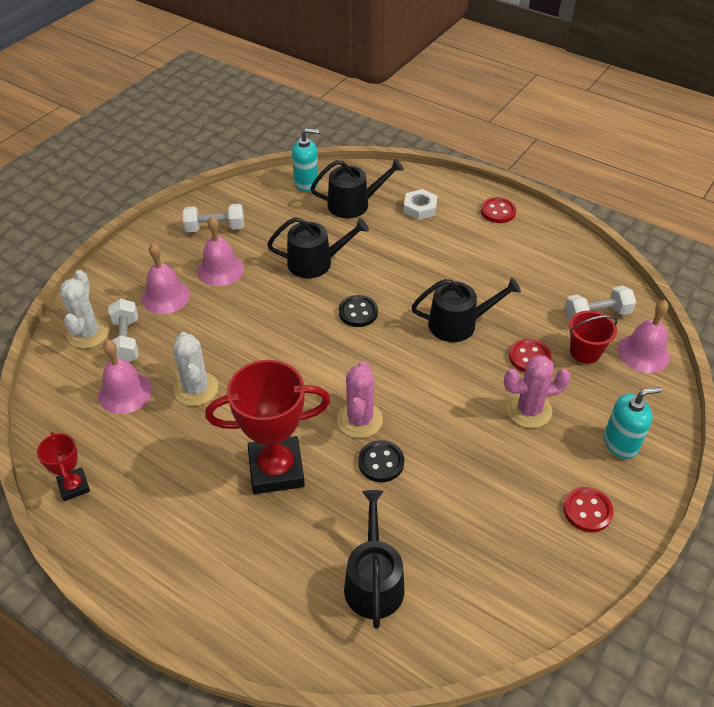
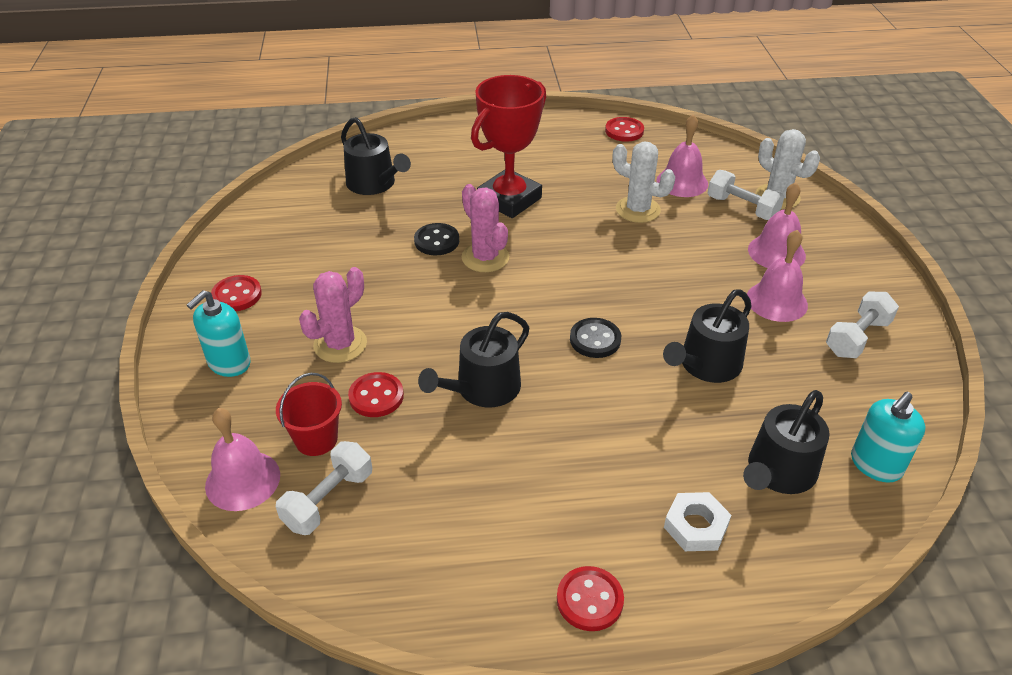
camera: 140 degrees right, 5 degrees down
(74, 486) = (624, 131): red trophy -> red button

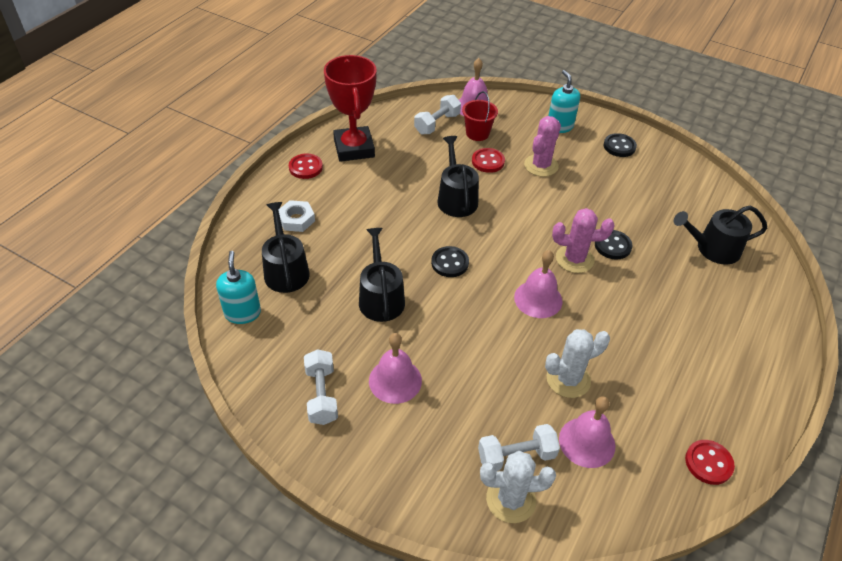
camera: 125 degrees right, 5 degrees up
(237, 295) = (619, 146): red button -> black button
(328, 500) = (437, 124): white dumbbell -> white dumbbell turned 60 degrees clockwise
(340, 344) = (541, 165): pink cactus -> pink cactus turned 45 degrees clockwise
(509, 199) = (640, 310): red trophy -> red trophy (354, 148)
(776, 252) = (442, 428): pink bell -> pink bell (538, 299)

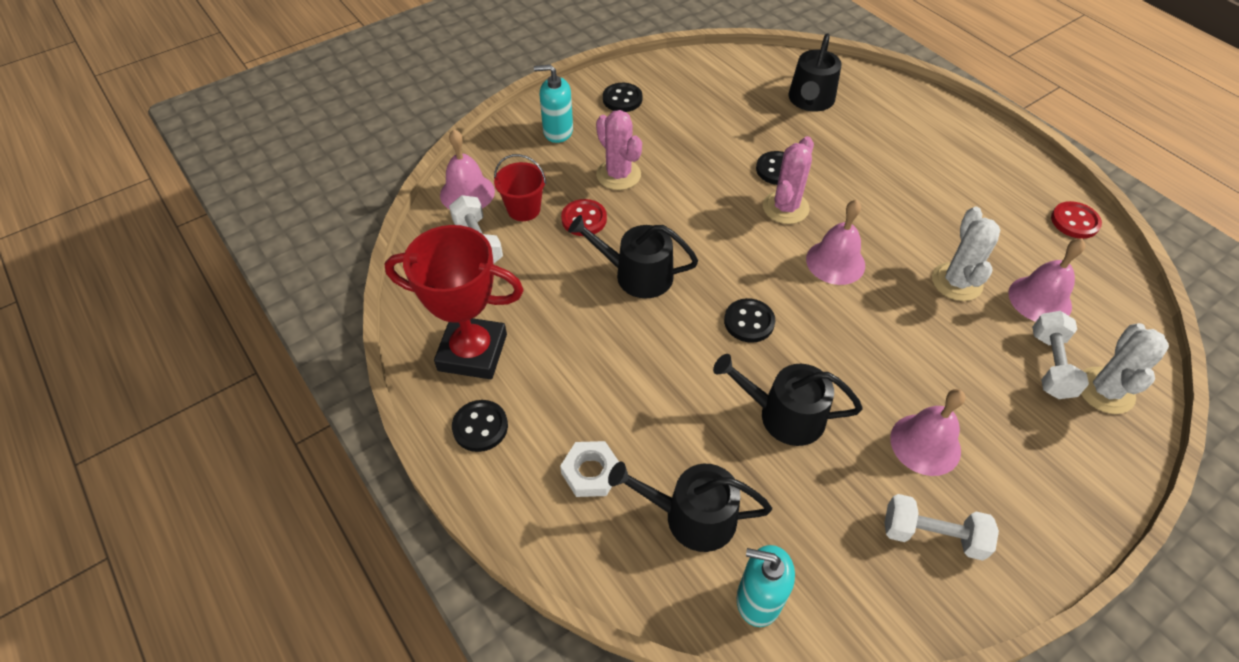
camera: 65 degrees left, 5 degrees up
(305, 167) = (480, 427): red button -> black button

